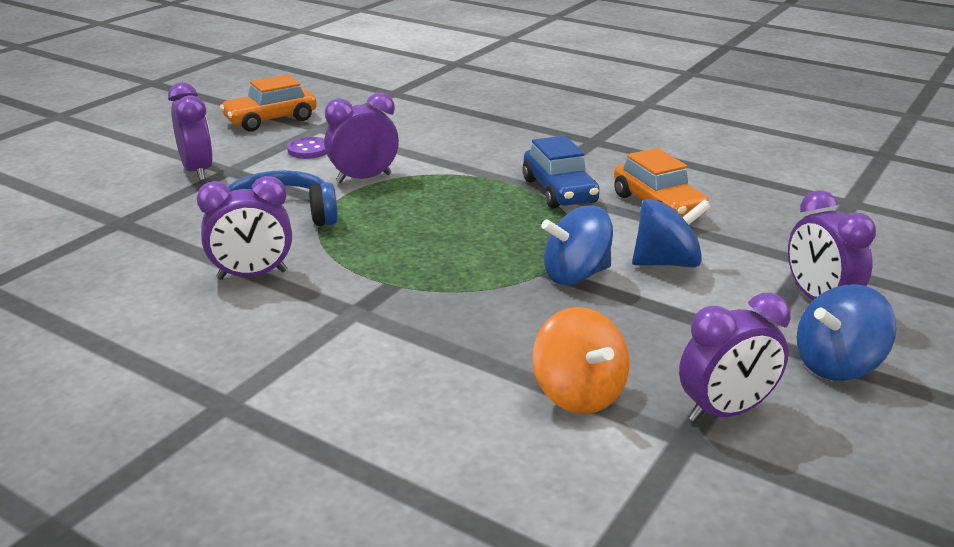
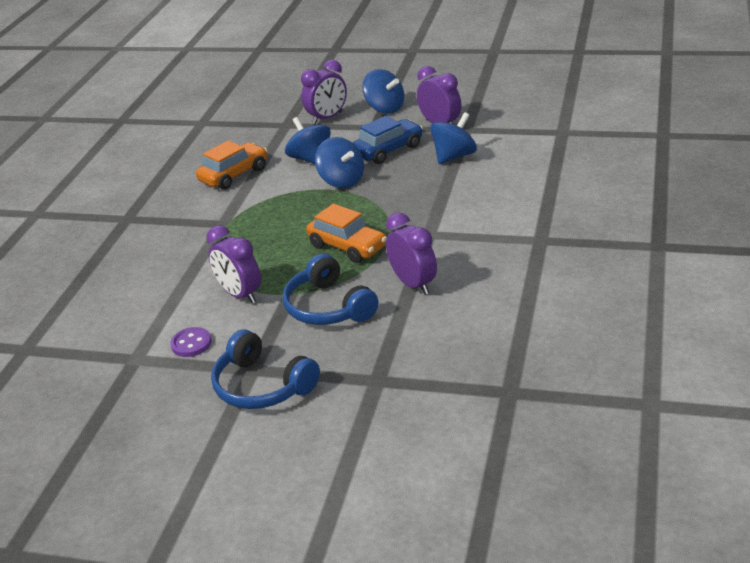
camera: 105 degrees left, 5 degrees up
(197, 171) = (262, 386): purple clock -> blue headphones
(271, 120) = (122, 397): orange car -> orange car (347, 247)
(559, 191) = (227, 211): blue car -> blue car (388, 150)
(578, 394) = (454, 156): orange spinning top -> blue spinning top

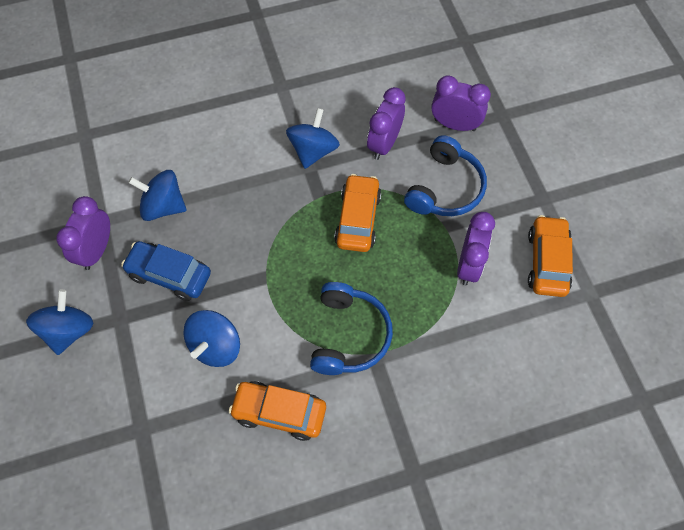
camera: 125 degrees left, 30 degrees up
(191, 344) = (547, 261): purple button -> orange car
(262, 386) = (555, 181): blue headphones -> blue headphones (349, 335)
(327, 118) = (110, 386): purple clock -> purple clock (455, 125)
(341, 181) = (248, 287): blue spinning top -> blue spinning top (313, 151)

